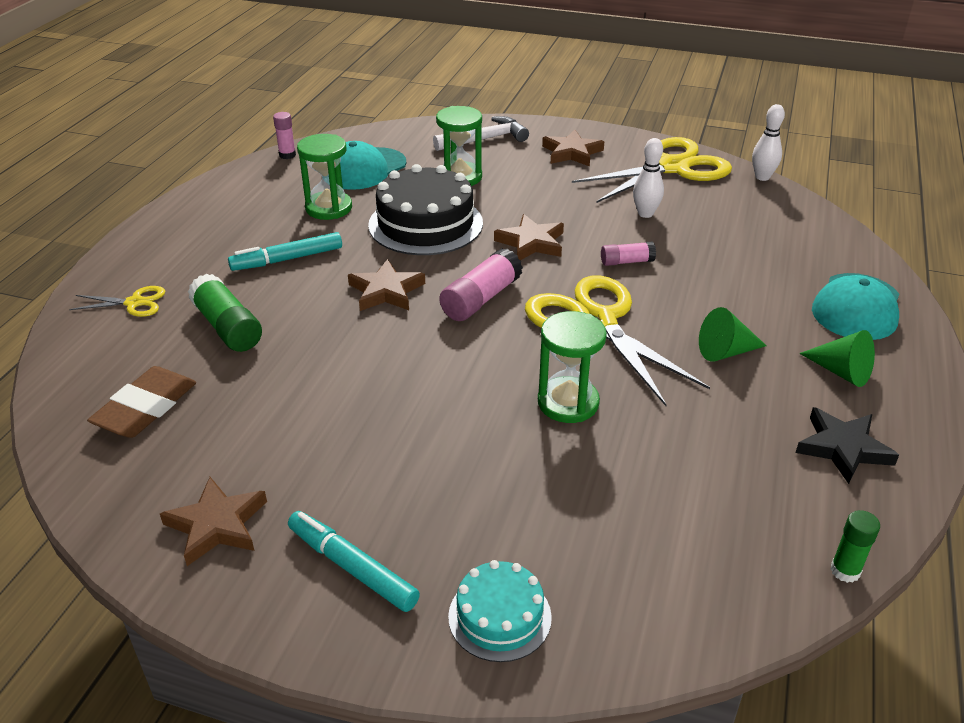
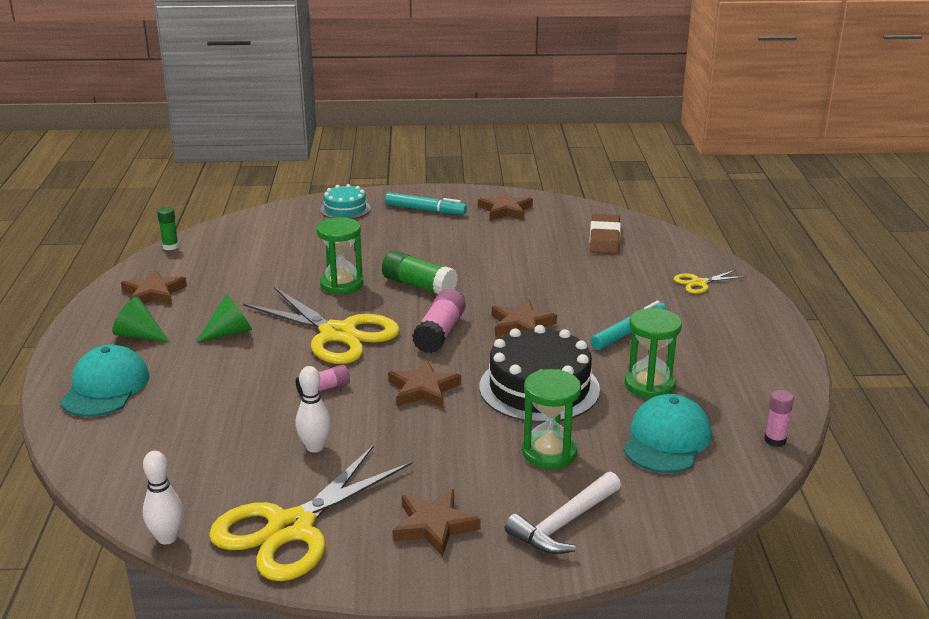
camera: 160 degrees right, 10 degrees down
(227, 327) = (612, 282): green glue stick -> green glue stick (419, 286)
(843, 448) = (154, 293): black star -> brown star

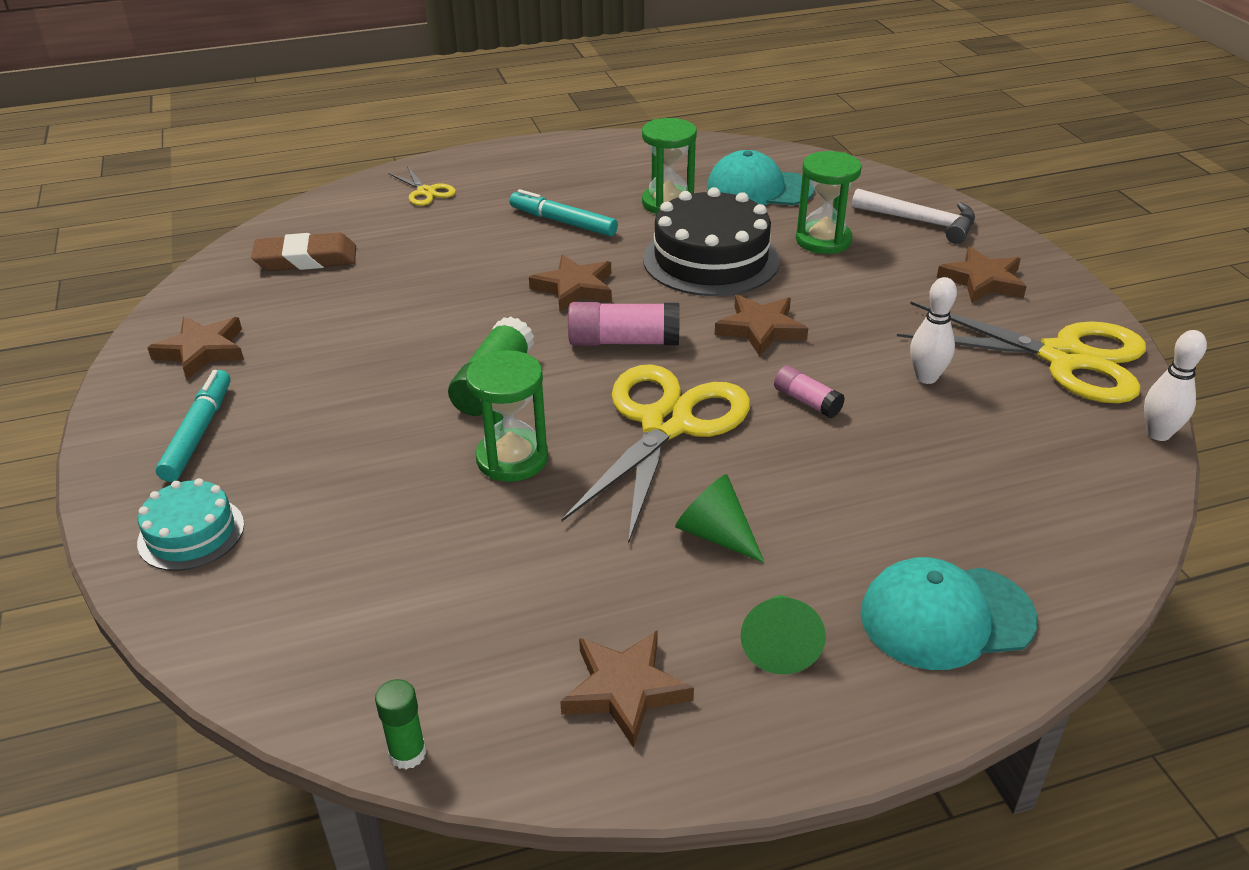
camera: 105 degrees left, 10 degrees up
(775, 440) = (725, 146): pink glue stick -> none

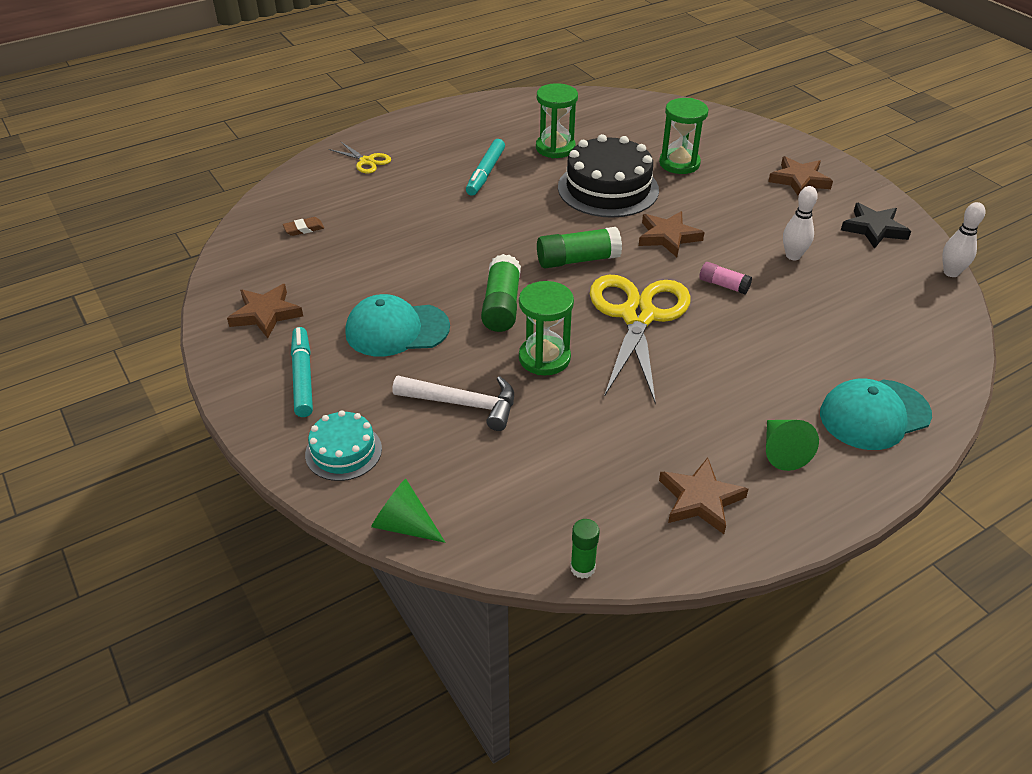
camera: 15 degrees left, 5 degrees up
(306, 259) = (304, 229): brown eraser -> brown eraser, size x0.50
(563, 222) = (485, 173): turquoise marker -> turquoise marker turned 90 degrees counterclockwise
(574, 288) = (521, 224): brown star -> none
(623, 341) = (577, 260): pink glue stick -> green glue stick
(715, 534) = (708, 387): green cone -> green cone (404, 525)
(759, 189) = (615, 128): turquoise cap -> turquoise cap (397, 330)
(920, 222) = (739, 141): white hammer -> white hammer (463, 404)
(1064, 358) = (874, 229): yellow scissors -> black star

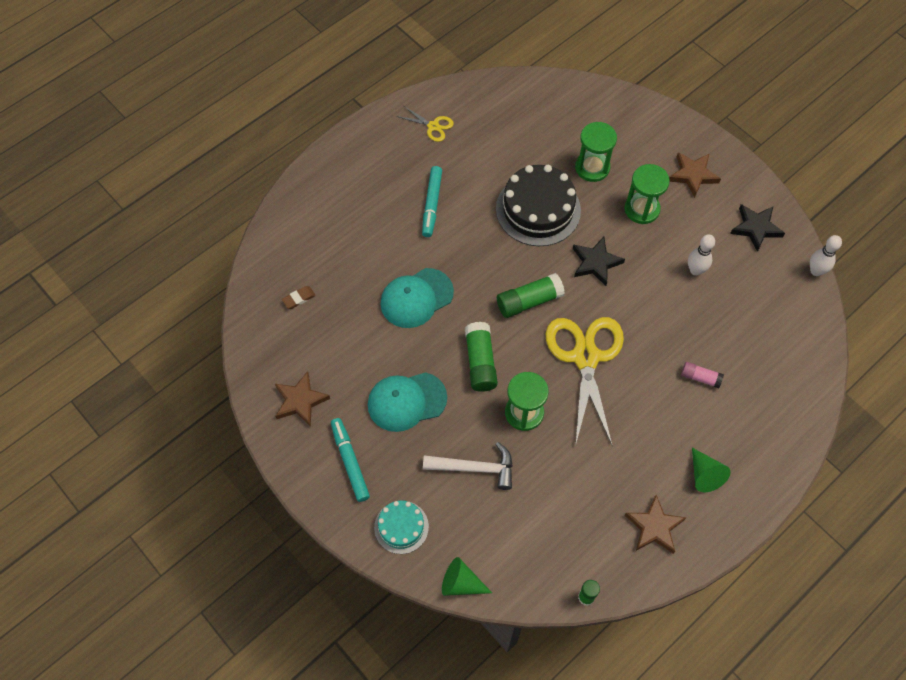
camera: 10 degrees left, 20 degrees up
(367, 161) = (326, 204): yellow scissors -> yellow scissors (433, 126)
(555, 148) = (484, 162): green hourglass -> green hourglass (642, 209)
(668, 237) = (595, 263): brown star -> black star
(723, 285) = (646, 312): pink glue stick -> pink glue stick (700, 377)
(874, 414) = (765, 430): turquoise cap -> turquoise cap (416, 298)

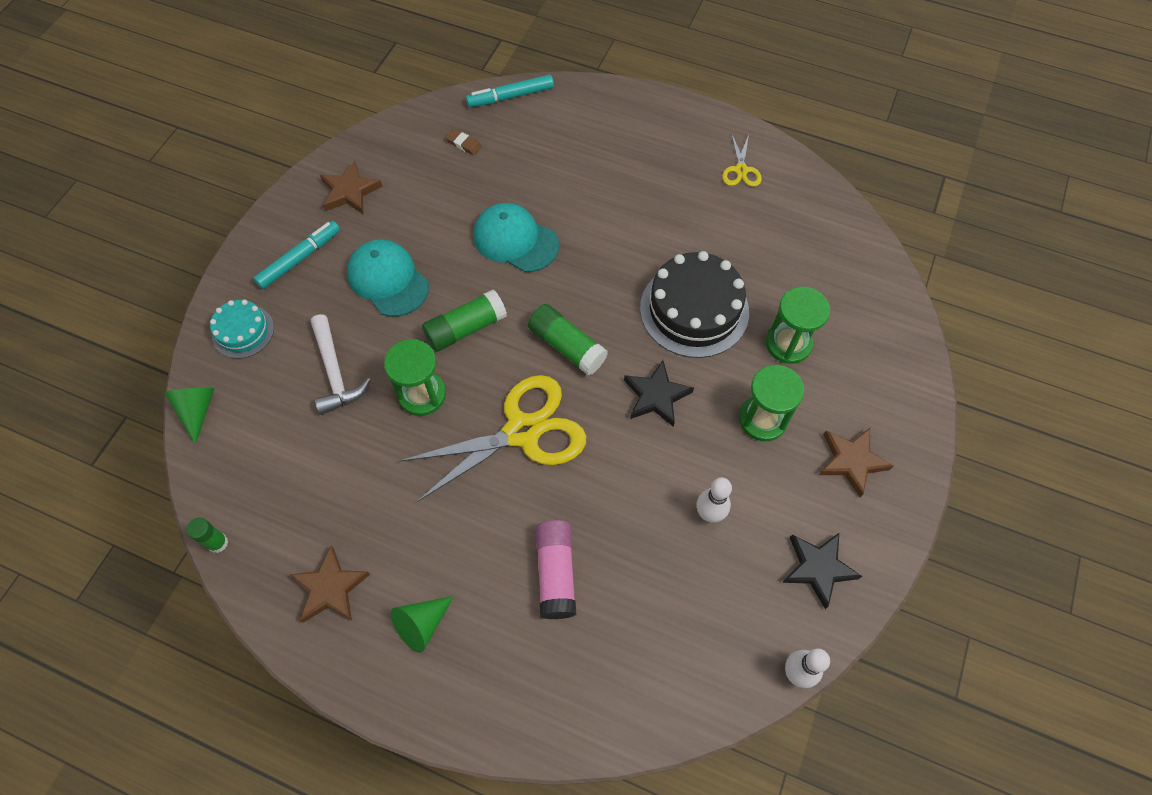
camera: 65 degrees right, 0 degrees up
(432, 204) = (639, 208): turquoise marker -> turquoise marker (510, 96)
(700, 377) = (556, 573): pink glue stick -> pink glue stick, size x1.70

